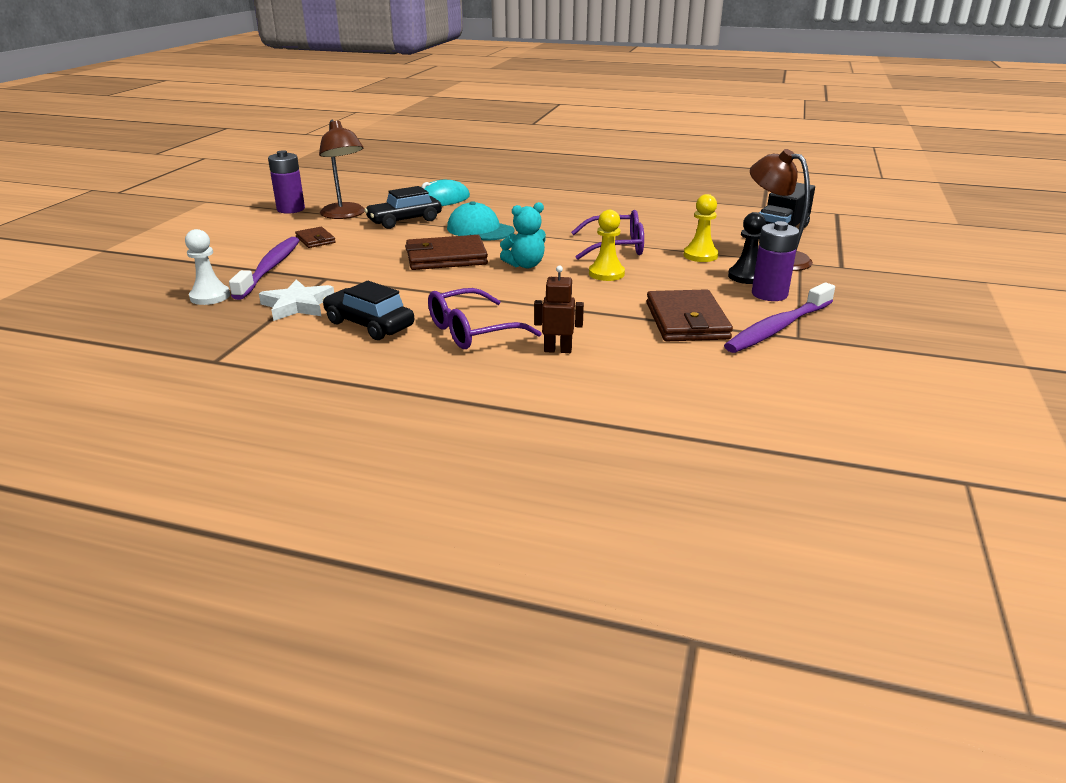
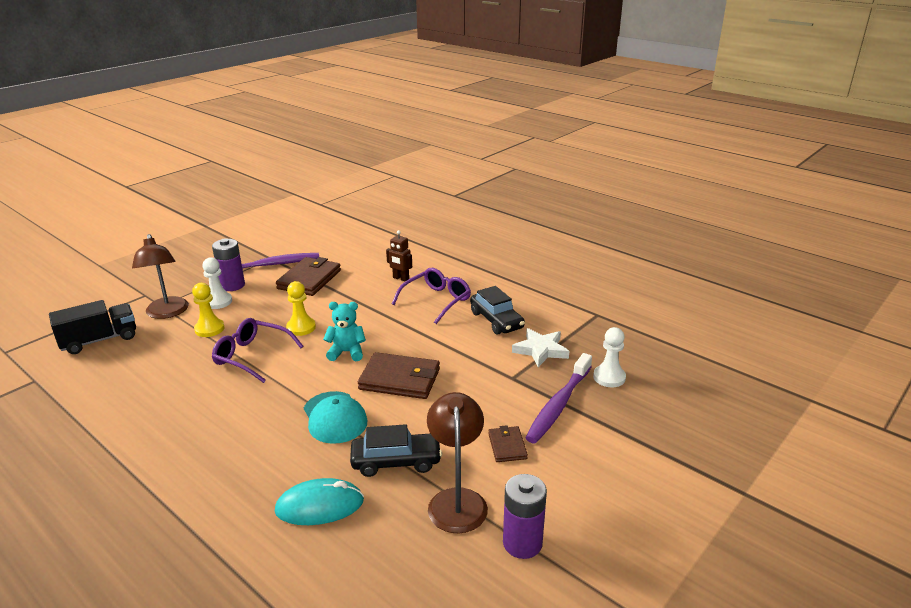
camera: 155 degrees left, 0 degrees up
(472, 331) = (436, 301): purple glasses -> purple glasses turned 45 degrees counterclockwise
(746, 276) = (218, 302): black pawn -> white pawn

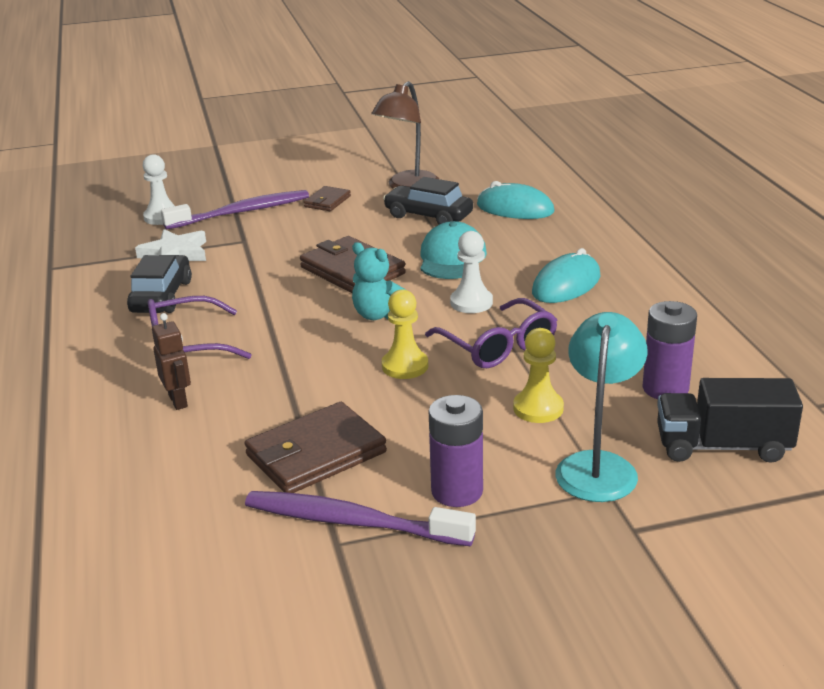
camera: 145 degrees left, 0 degrees up
(167, 313) = (598, 466): brown lamp -> turquoise lamp
(218, 302) = (501, 460): white pawn -> white pawn (471, 302)
(226, 422) = (566, 284): none -> turquoise mouse
(522, 543) = (391, 161): purple battery -> purple battery (665, 388)

